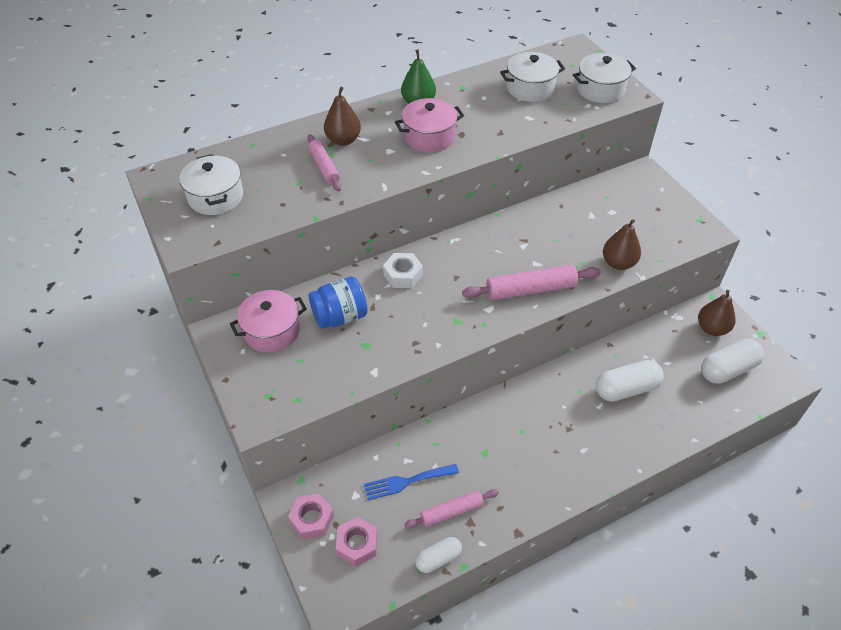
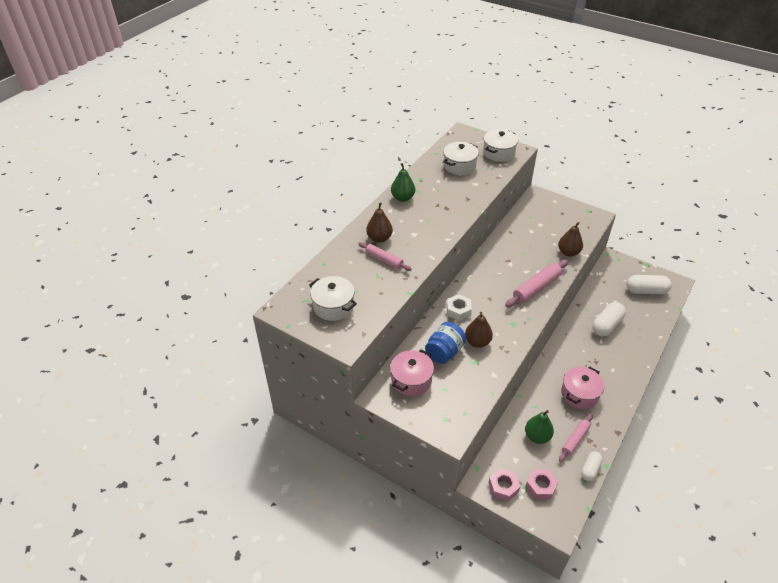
camera: 30 degrees left, 5 degrees down
(406, 482) = (537, 436): blue fork -> green pear
(429, 137) = (429, 216): pink pot -> pink pot (579, 394)
(712, 328) = (621, 272): brown pear -> brown pear (477, 342)
(728, 369) = (646, 291): white capsule -> white capsule turned 60 degrees clockwise

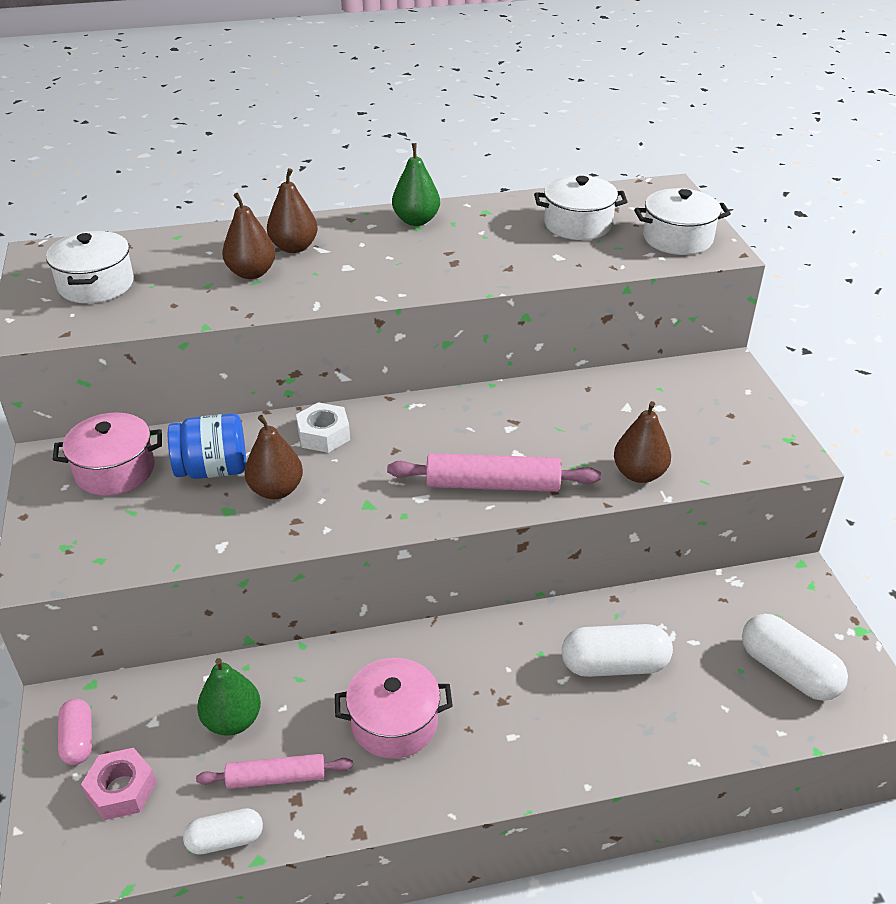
camera: 45 degrees right, 5 degrees down
(384, 260) = (251, 273): pink rolling pin -> brown pear
(503, 487) = (78, 740): pink nut -> pink capsule

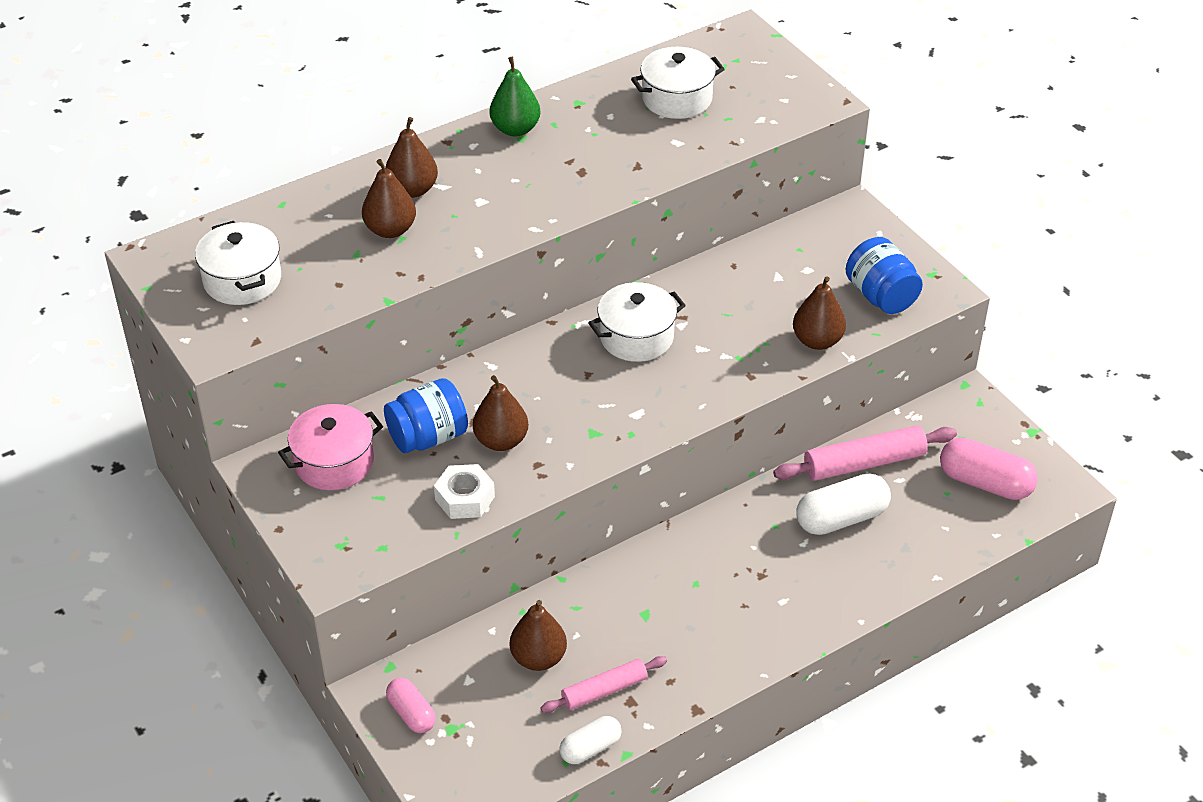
camera: 20 degrees left, 5 degrees up
(121, 789) = (477, 739): pink nut -> none
(232, 720) = (538, 658): green pear -> brown pear
(324, 435) = (511, 375): white nut -> white nut (465, 498)
(394, 722) = (679, 618): pink pot -> none
(493, 485) = (694, 384): pink rolling pin -> pink rolling pin (864, 463)
(677, 238) = (778, 95): white pot -> white pot (636, 337)
(725, 448) = (881, 296): none -> blue jar
(788, 671) = (985, 483): white capsule -> pink capsule

